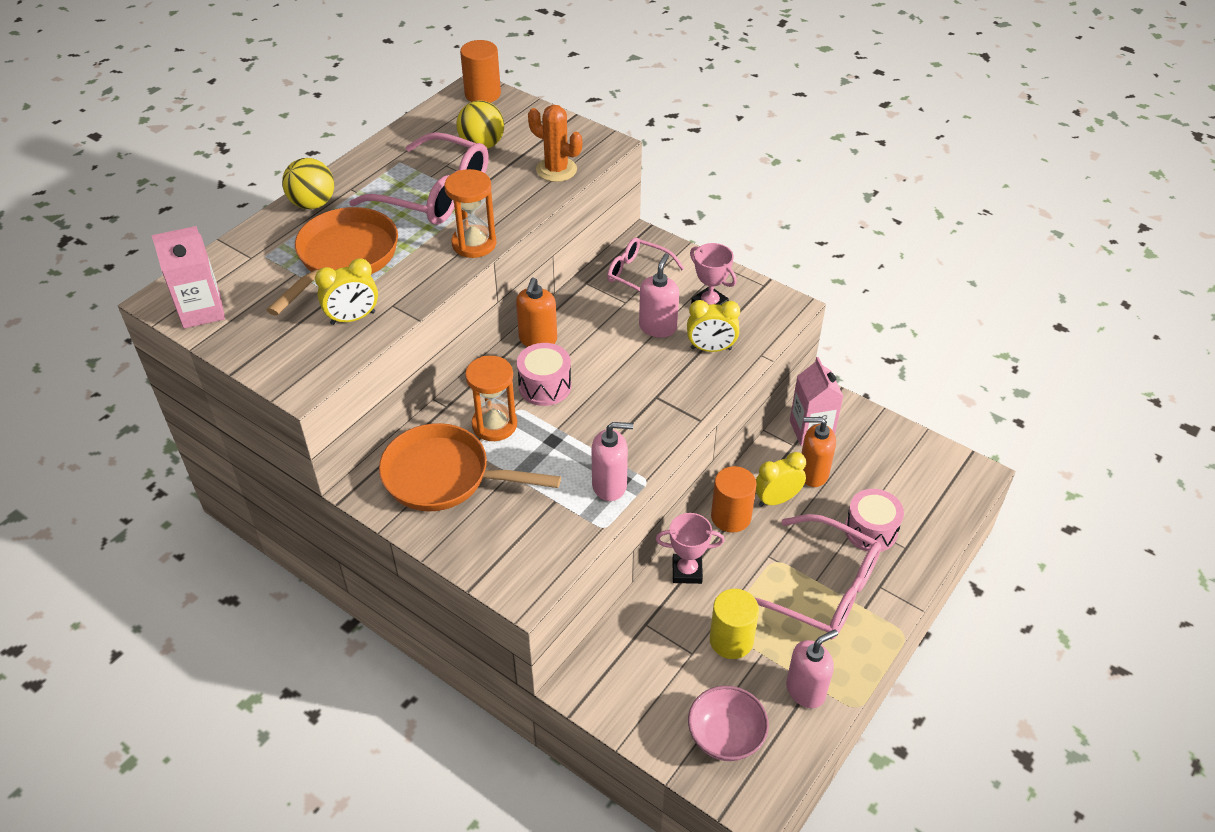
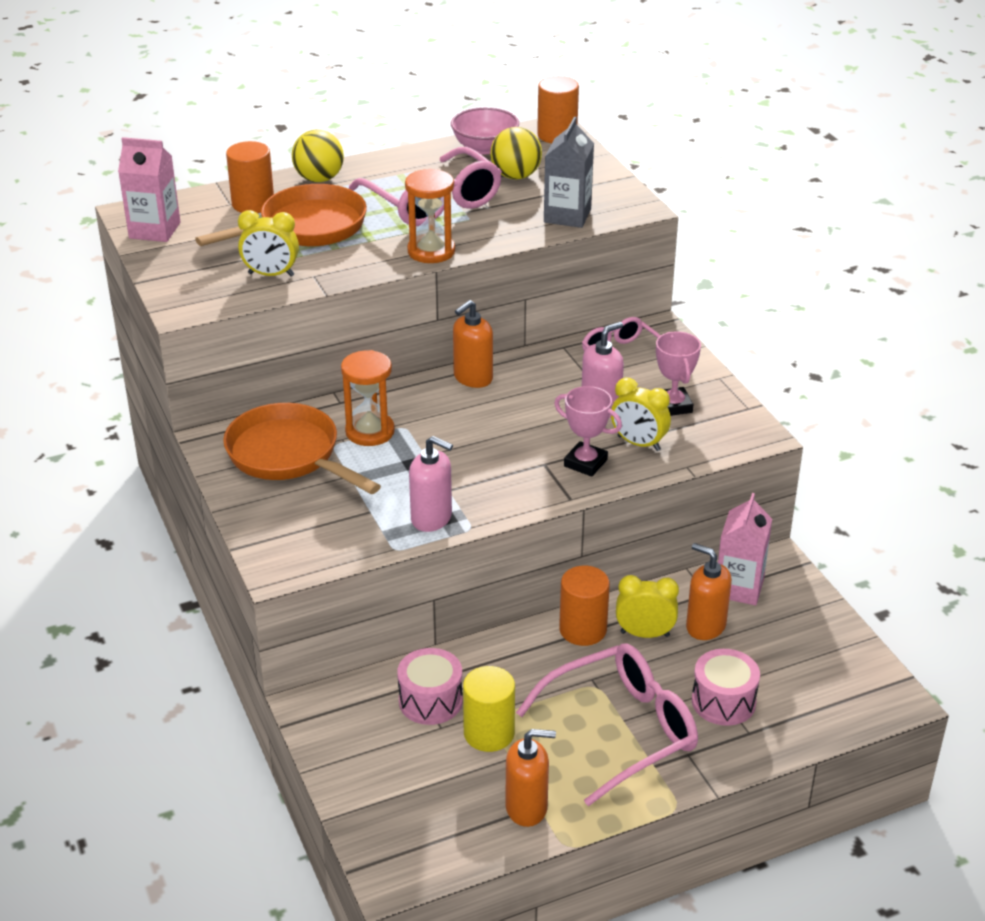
camera: 30 degrees right, 10 degrees down
(273, 250) = (253, 204): none -> orange cylinder
(545, 386) = (444, 418): pink drum -> pink drum (430, 701)
(556, 170) = (567, 216): orange cactus -> grey carton
(687, 571) = (496, 657): pink trophy -> pink trophy (585, 463)
(725, 736) = (412, 809): pink bowl -> pink bowl (485, 148)
(805, 690) = (527, 808): pink soap dispenser -> orange soap dispenser
(821, 589) = (621, 730): pink glasses -> pink glasses turned 90 degrees counterclockwise

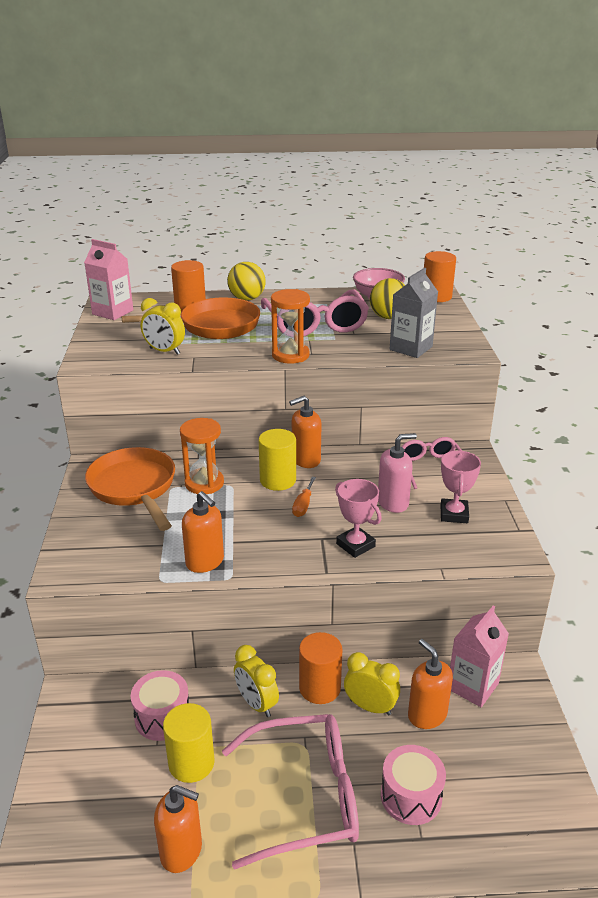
camera: 20 degrees right, 5 degrees down
(432, 518) = (205, 562): pink soap dispenser -> orange soap dispenser
(455, 409) = (278, 480): none -> yellow cylinder
(502, 432) = (303, 505): none -> orange screwdriver
(638, 443) = (409, 539): yellow clock -> yellow clock (256, 704)

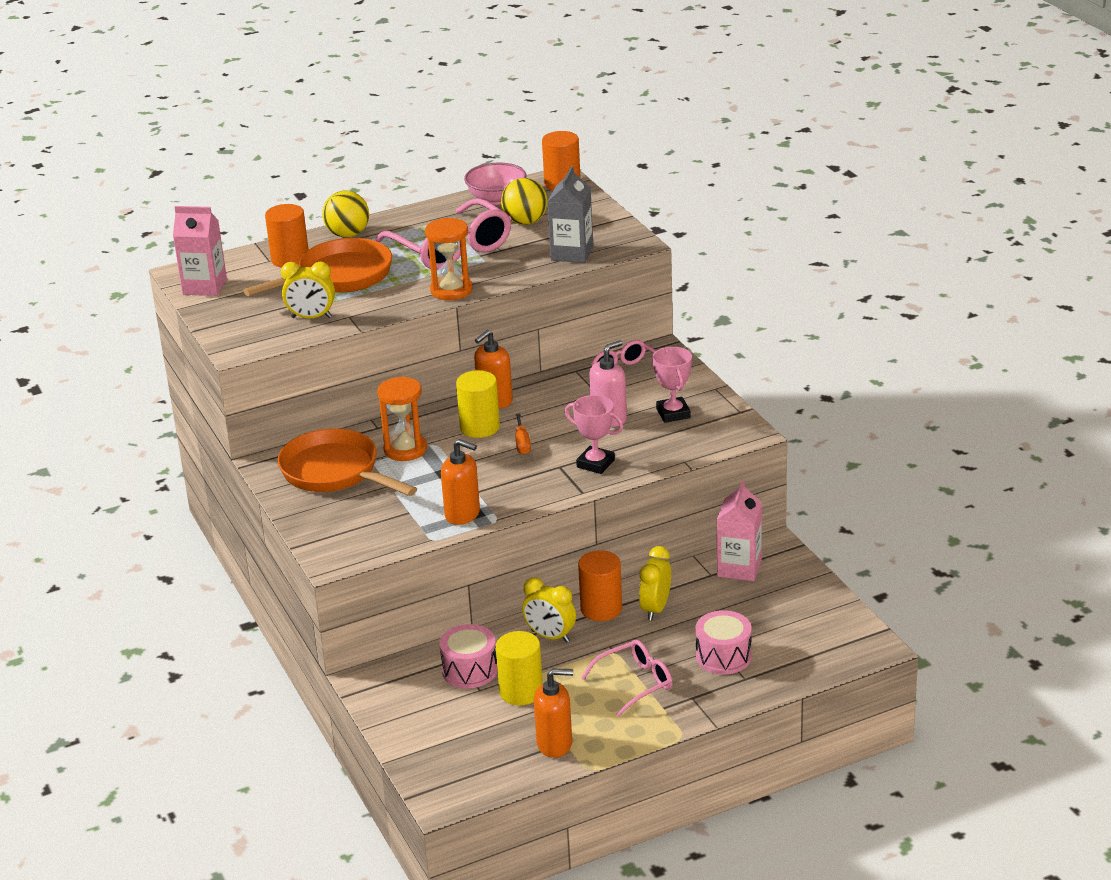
camera: 20 degrees left, 0 degrees up
(305, 797) = (635, 683): pink glasses -> pink glasses, size x0.59
(370, 707) = (655, 609): yellow clock -> yellow clock turned 75 degrees counterclockwise
(427, 715) = (709, 600): orange soap dispenser -> none

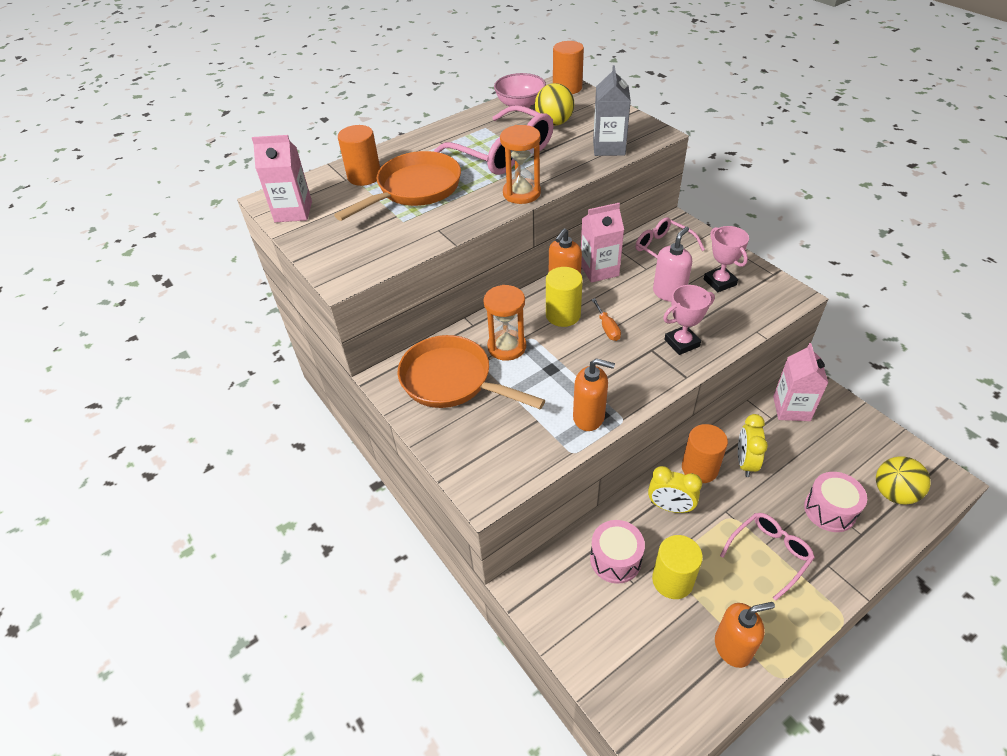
camera: 10 degrees left, 15 degrees up
(311, 317) = (403, 235): yellow clock -> none
(348, 234) = (407, 148): yellow ball -> yellow ball (893, 493)
(542, 389) = (599, 270): none -> pink carton
(595, 464) = (681, 343): pink trophy -> pink trophy turned 45 degrees counterclockwise

